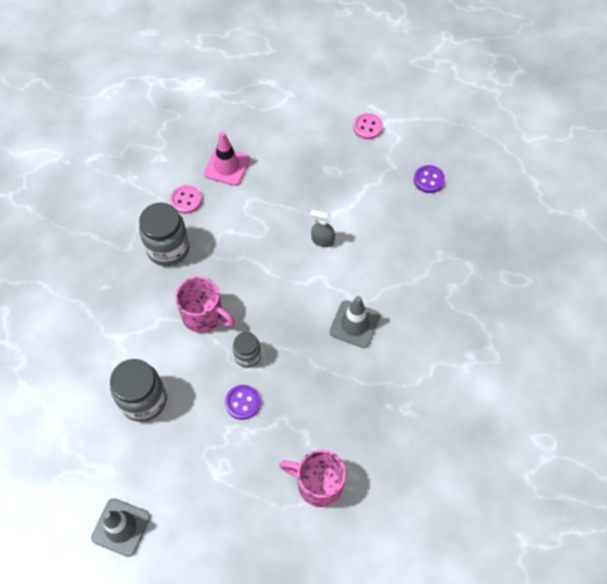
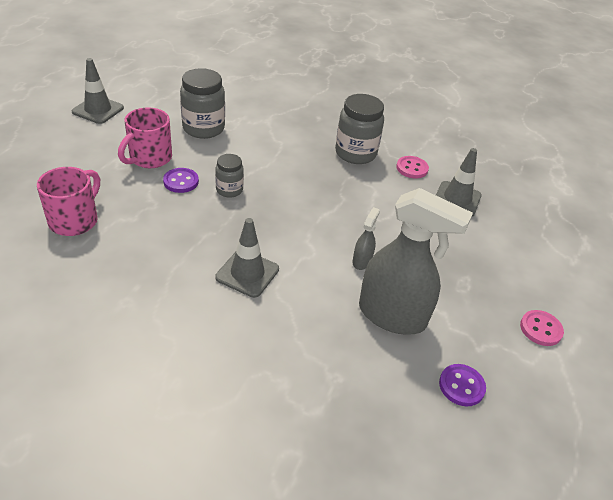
camera: 90 degrees right, 20 degrees down
(204, 315) = (279, 167): pink mug -> pink mug (149, 158)
(227, 166) = (457, 199): pink traffic cone -> grey traffic cone
(376, 219) = (392, 316): none -> grey spray bottle

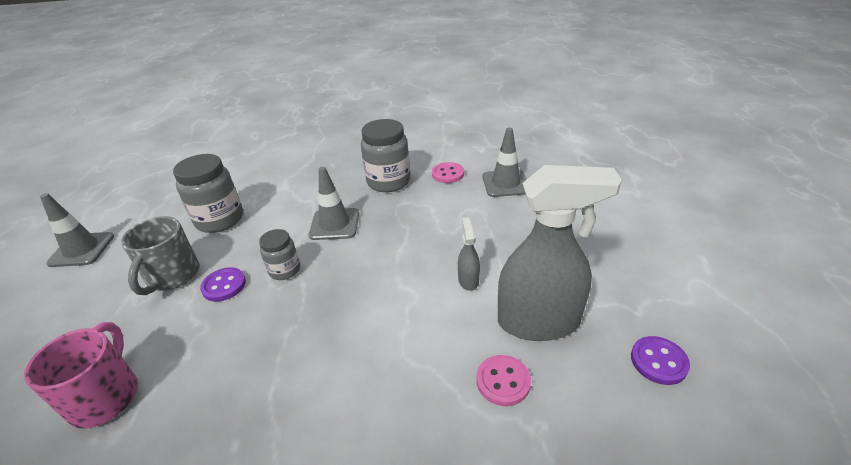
camera: 20 degrees left, 5 degrees down
(149, 158) = (172, 276): pink mug -> grey mug
(247, 273) = (361, 354): grey traffic cone -> grey traffic cone (334, 224)
(540, 329) = (668, 265): pink button -> pink button (503, 381)

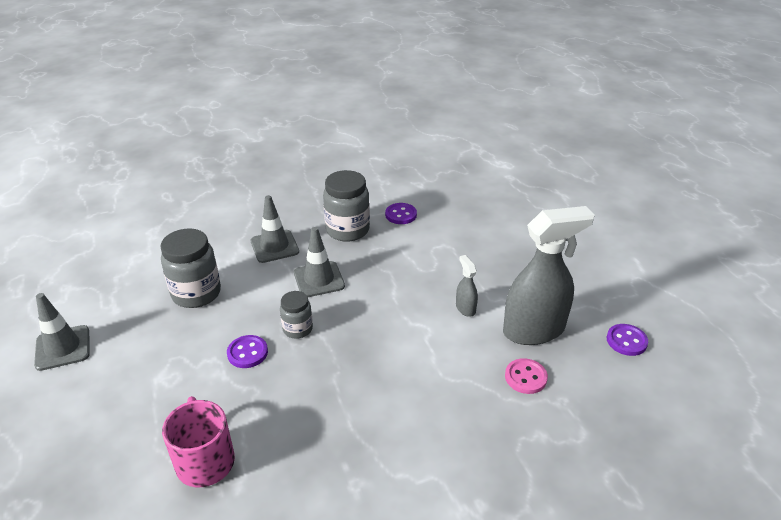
camera: 20 degrees left, 0 degrees up
(172, 276) = (188, 354): grey mug -> none
(448, 174) = (401, 215): pink button -> purple button
(505, 183) = (458, 217): grey traffic cone -> grey traffic cone (274, 246)

